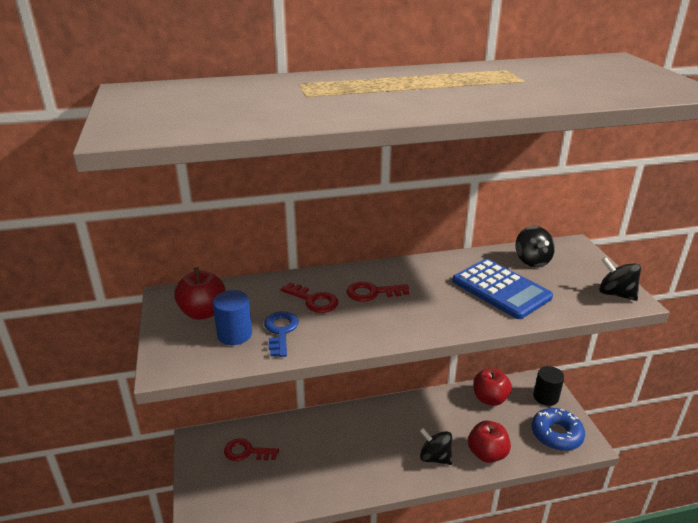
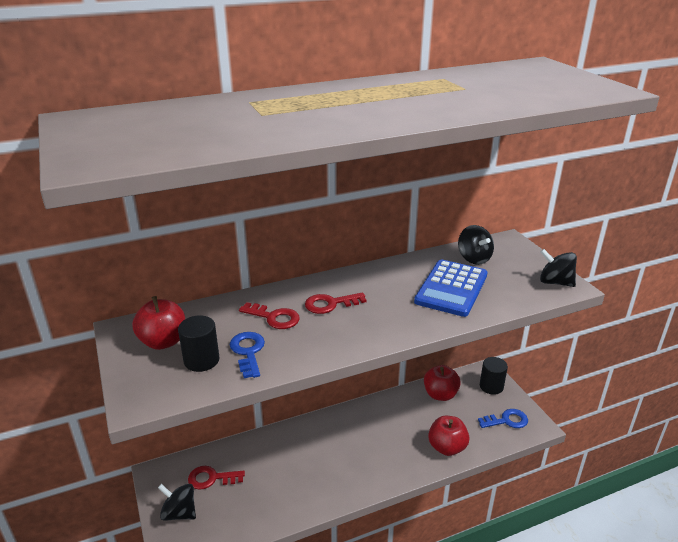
camera: 10 degrees left, 0 degrees up
(234, 334) = (201, 360): blue cylinder -> black cylinder
(435, 457) = (399, 458): black spinning top -> black spinning top (179, 513)
(501, 289) = (451, 288): blue calculator -> blue calculator turned 75 degrees clockwise
(556, 434) = (507, 420): blue donut -> blue key

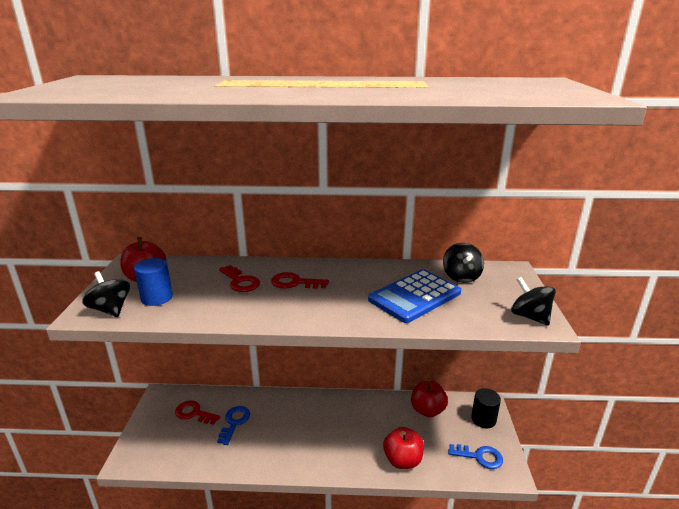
camera: 25 degrees right, 5 degrees down
(179, 513) = (153, 431): black spinning top -> black spinning top (111, 309)
(201, 360) = (157, 298): black cylinder -> blue cylinder
(248, 352) = (195, 301): blue key -> blue key (234, 422)

